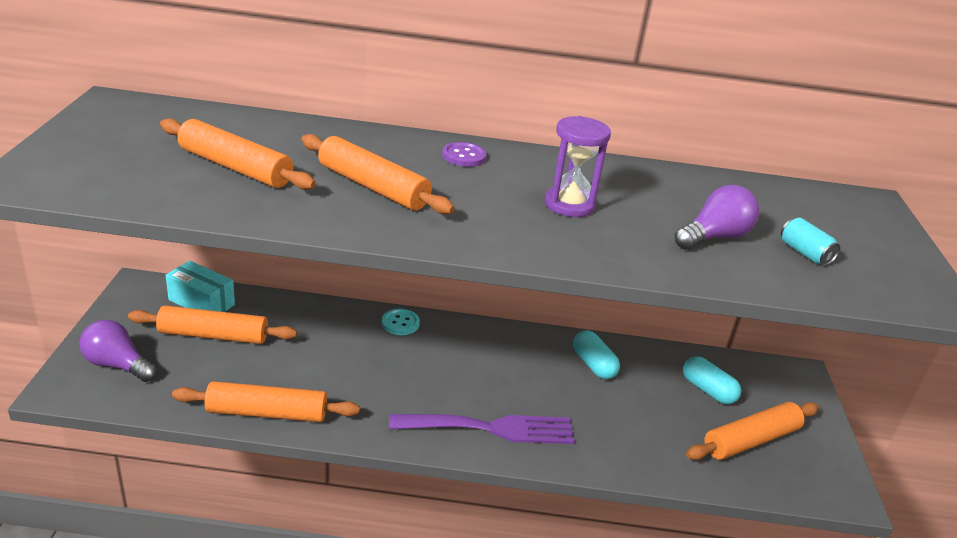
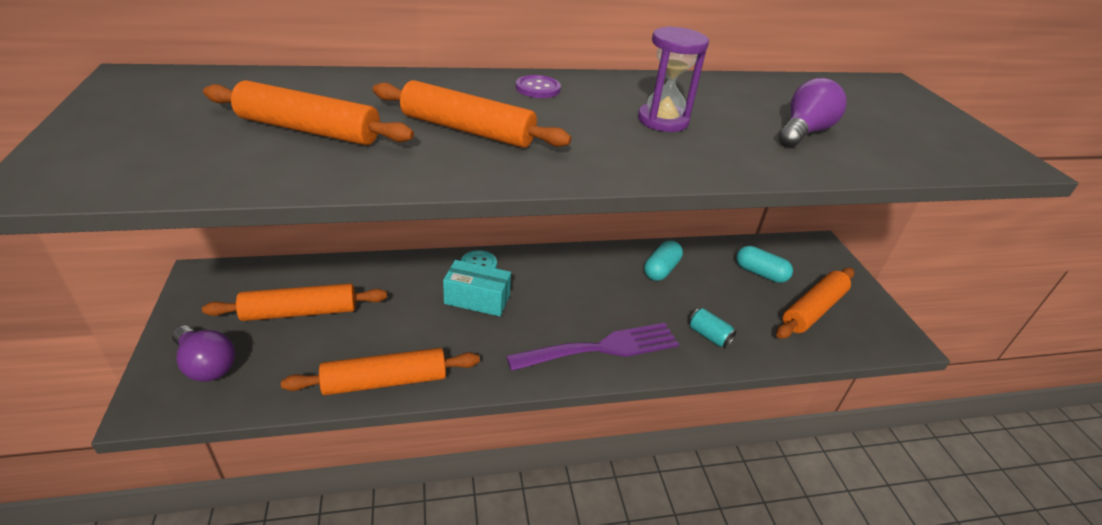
camera: 15 degrees left, 5 degrees up
(117, 365) = (206, 365): purple light bulb -> purple light bulb turned 150 degrees counterclockwise
(201, 302) = (275, 280): turquoise box -> turquoise box (477, 299)
(593, 365) = (661, 269): turquoise capsule -> turquoise capsule turned 75 degrees clockwise
(804, 253) = (883, 135): turquoise can -> turquoise can (708, 335)

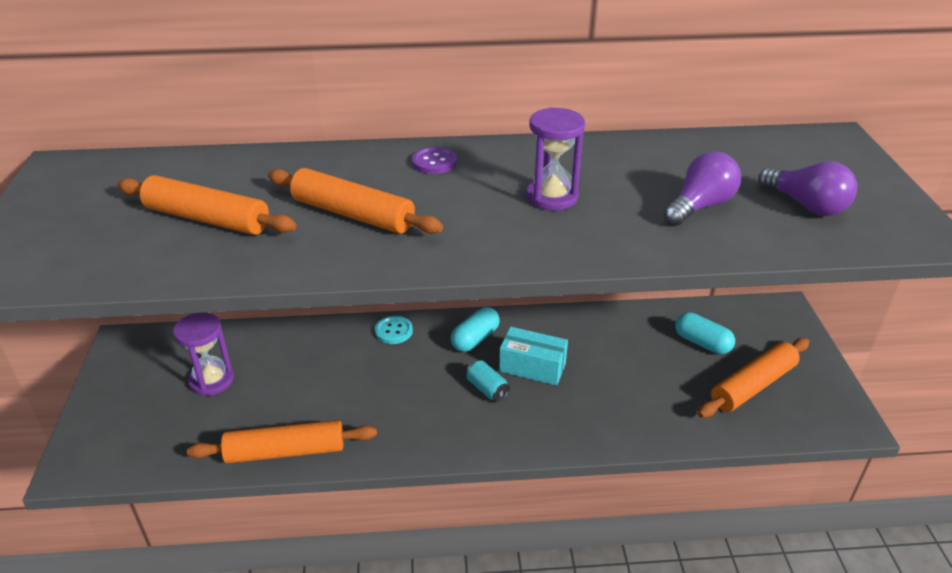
camera: 10 degrees right, 0 degrees up
(206, 365) = (123, 431): purple light bulb -> purple light bulb (806, 205)
(300, 312) = (212, 380): orange rolling pin -> purple hourglass
(477, 299) = (386, 369): turquoise box -> turquoise box (532, 367)
(602, 348) = (507, 423): purple fork -> none
(661, 269) = (589, 338): turquoise capsule -> turquoise capsule (475, 339)
(708, 335) = (625, 412): turquoise can -> turquoise can (487, 389)

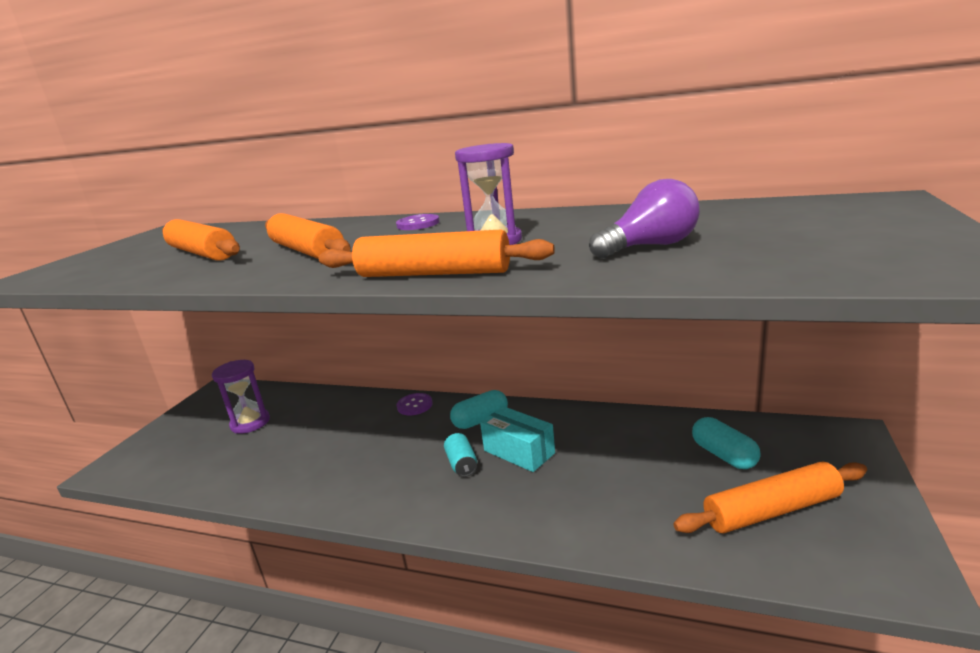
camera: 25 degrees right, 15 degrees down
(285, 451) = (253, 486): orange rolling pin -> orange rolling pin (433, 273)
(393, 331) = (414, 405): turquoise button -> purple button
(806, 205) = (795, 246): purple light bulb -> none

